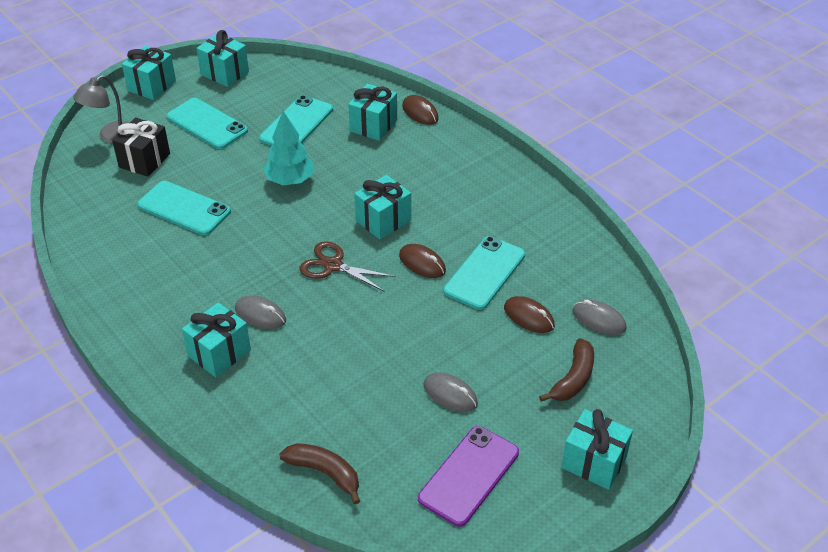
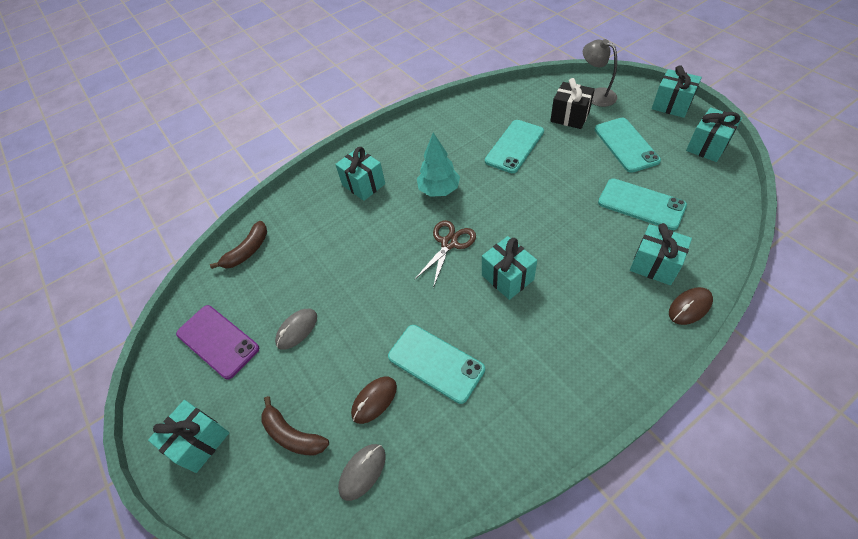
camera: 100 degrees right, 10 degrees up
(207, 124) = (626, 145): turquoise phone -> turquoise phone turned 60 degrees counterclockwise
(260, 315) = (397, 203): grey mouse -> none
(290, 180) = (557, 206): turquoise tree -> turquoise tree (439, 190)
(422, 263) = (450, 309): brown mouse -> none

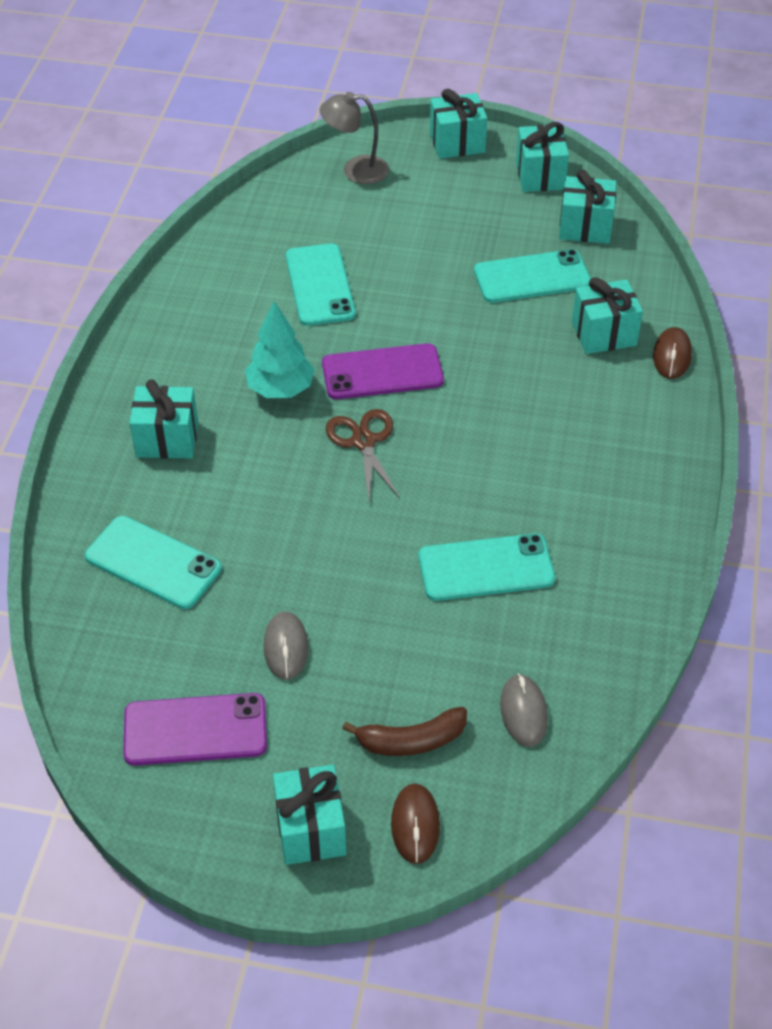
camera: 50 degrees left, 5 degrees down
(247, 251) = (98, 614): brown banana -> none
(374, 400) = (461, 646): brown mouse -> brown mouse (415, 825)
(498, 211) = (382, 372): none -> purple phone
(507, 277) = (470, 437): turquoise gift -> turquoise gift (585, 227)
(569, 117) = (351, 214): black gift -> none
(626, 145) = (451, 217): turquoise phone -> turquoise phone (153, 563)

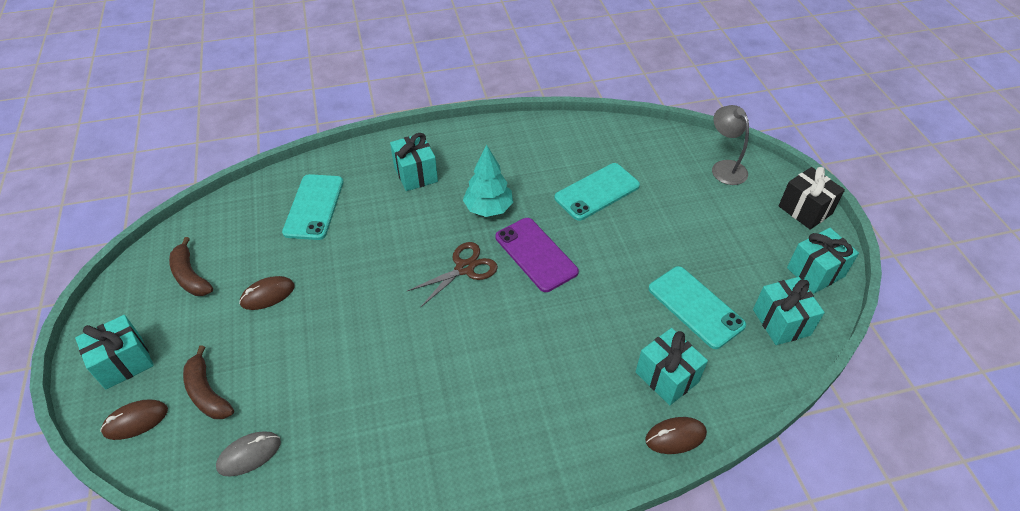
camera: 65 degrees right, 0 degrees up
(195, 730) = (190, 276): purple phone -> brown banana
(286, 647) = (267, 295): grey mouse -> brown mouse
(457, 143) = (805, 210): turquoise gift -> black gift
(486, 568) = (378, 382): turquoise phone -> none

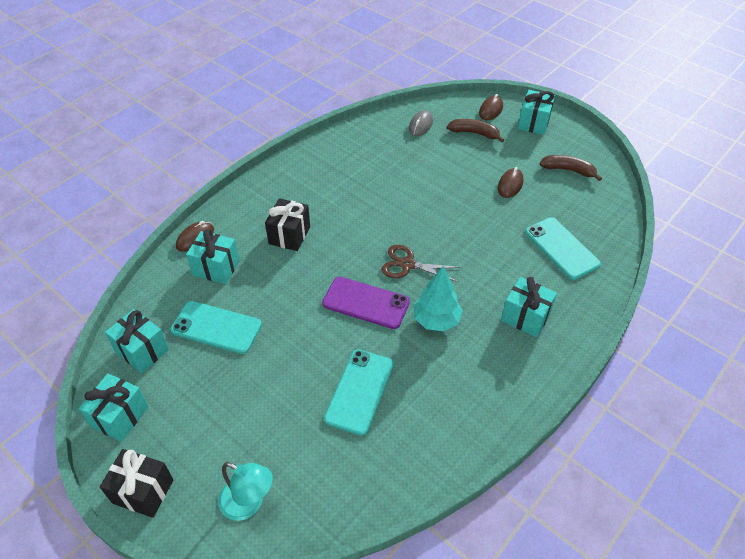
camera: 145 degrees right, 0 degrees up
(464, 268) = (407, 264): brown scissors -> brown scissors turned 90 degrees clockwise
(558, 373) = (289, 235): none -> black gift
(724, 167) = (249, 504): grey lamp -> turquoise lamp

